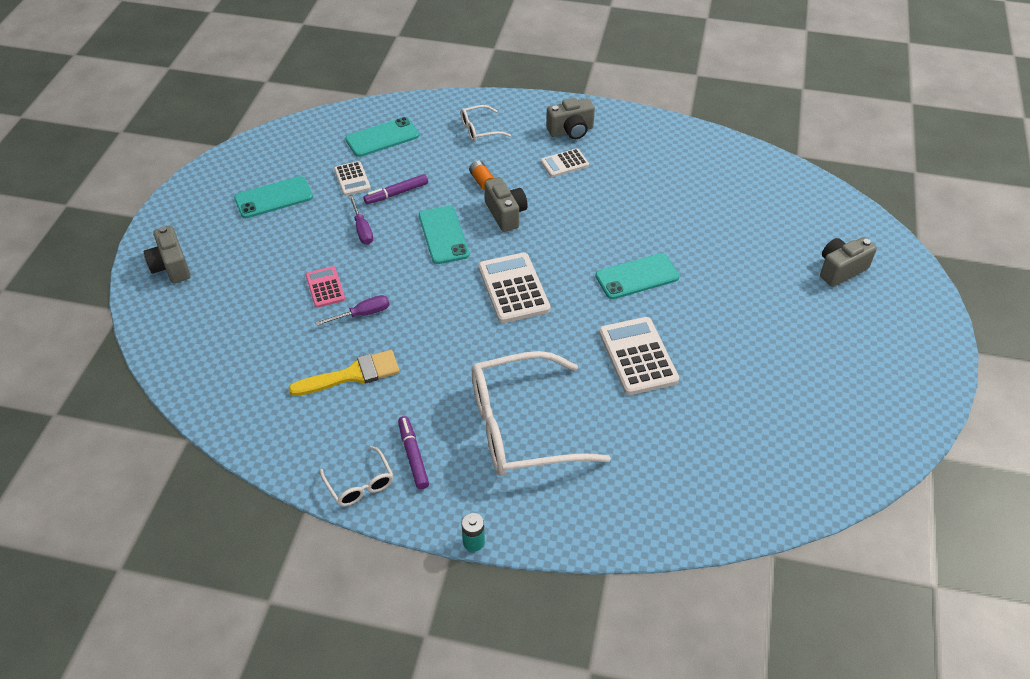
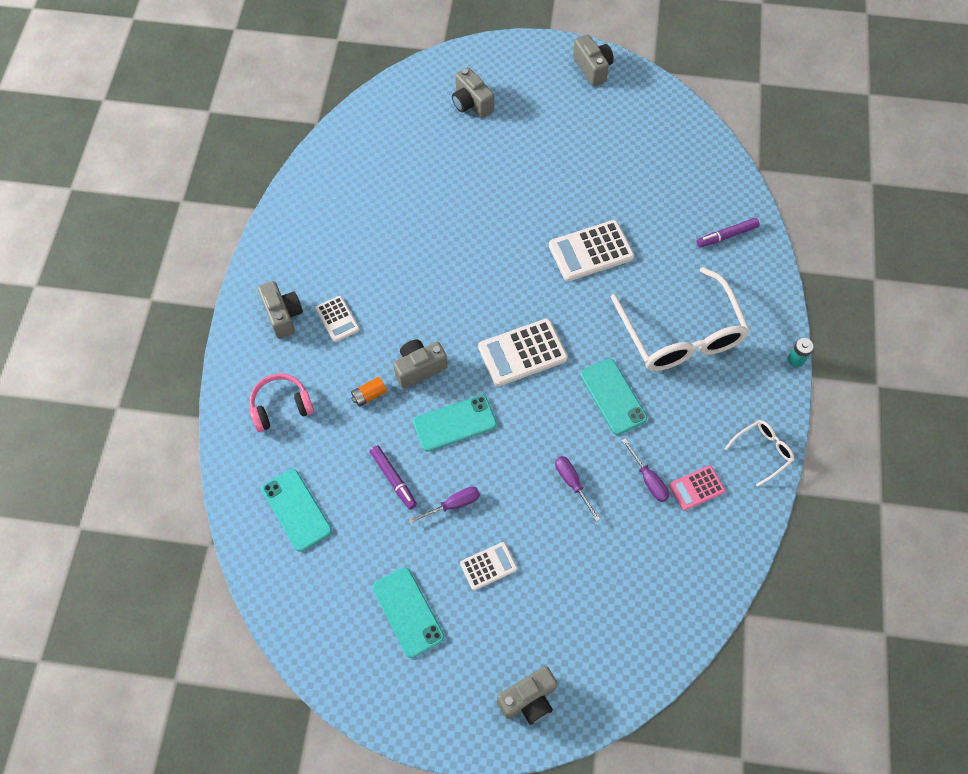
camera: 95 degrees left, 15 degrees up
(325, 287) = (541, 526): pink calculator -> pink calculator (696, 488)
(352, 179) = (371, 530): white calculator -> white calculator (488, 566)
(352, 375) = (648, 479): yellow brush -> purple screwdriver
(413, 456) = (726, 414): purple marker -> purple marker (727, 235)
(479, 129) = (281, 406): white glasses -> pink headphones
(637, 276) = (495, 253): turquoise phone -> turquoise phone (613, 396)
(918, 387) = (592, 68): none -> grey camera

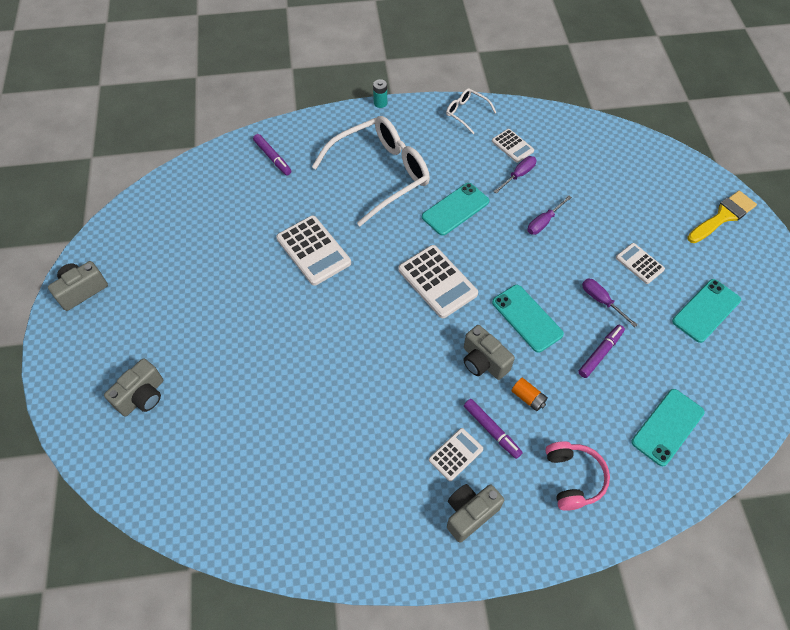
camera: 105 degrees left, 5 degrees down
(281, 406) = (573, 478): pink headphones -> pink headphones turned 150 degrees counterclockwise
(349, 354) = (491, 430): none -> purple marker
(528, 700) = (723, 216): grey camera -> yellow brush
(696, 488) = (512, 146): pink calculator -> white calculator

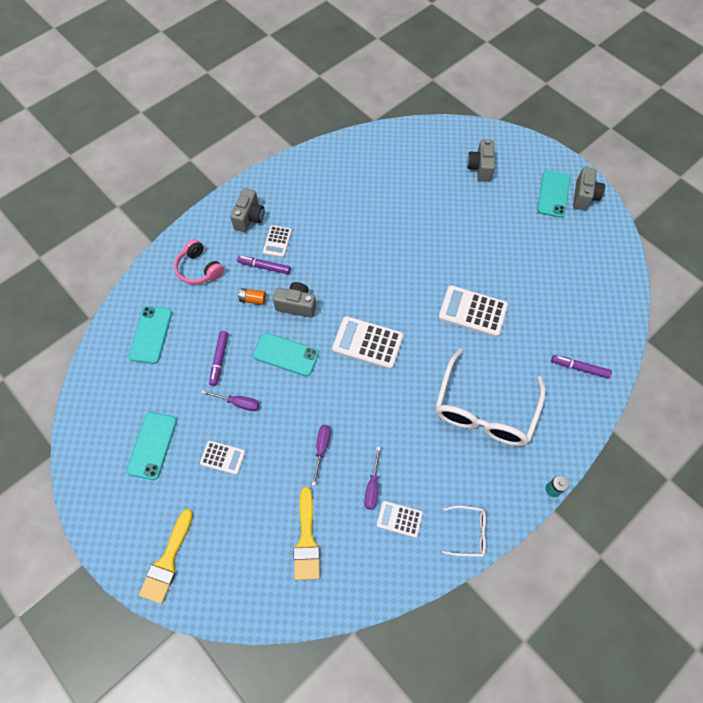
camera: 145 degrees right, 5 degrees up
(455, 209) = (400, 415): turquoise phone -> turquoise phone (553, 194)
(596, 171) = (306, 540): none -> yellow brush

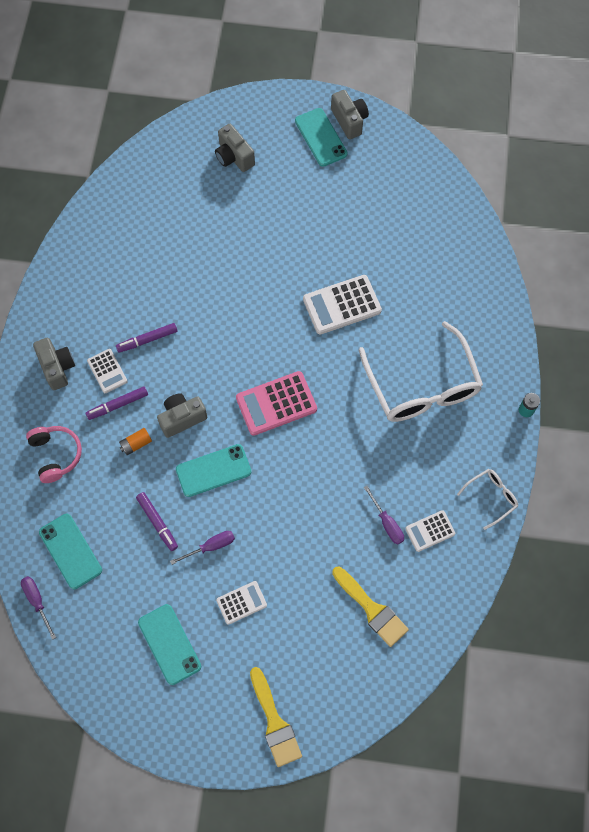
camera: 40 degrees left, 5 degrees up
(199, 269) = (56, 455): pink headphones -> pink headphones turned 120 degrees counterclockwise
(321, 449) = (318, 527): purple screwdriver -> purple screwdriver (37, 601)
(367, 343) = (276, 404): white calculator -> pink calculator
(580, 368) = (469, 289): purple marker -> purple marker (147, 340)

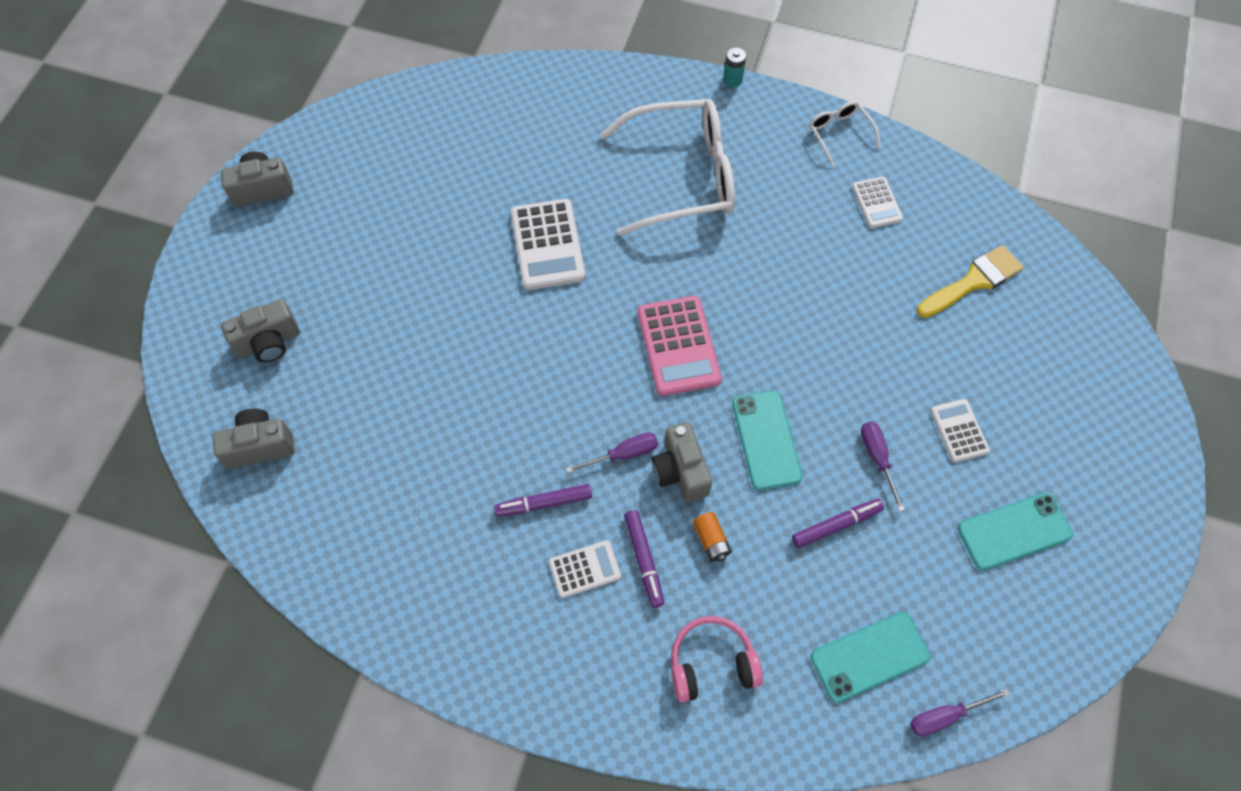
camera: 80 degrees left, 5 degrees down
(57, 367) = (563, 646): grey camera -> grey camera (260, 446)
(147, 340) = (544, 503): purple marker -> purple marker turned 90 degrees clockwise
(274, 722) = (1118, 414): yellow brush -> none
(320, 137) = (277, 227): turquoise phone -> none
(387, 523) = (862, 246): purple screwdriver -> purple screwdriver (623, 454)

